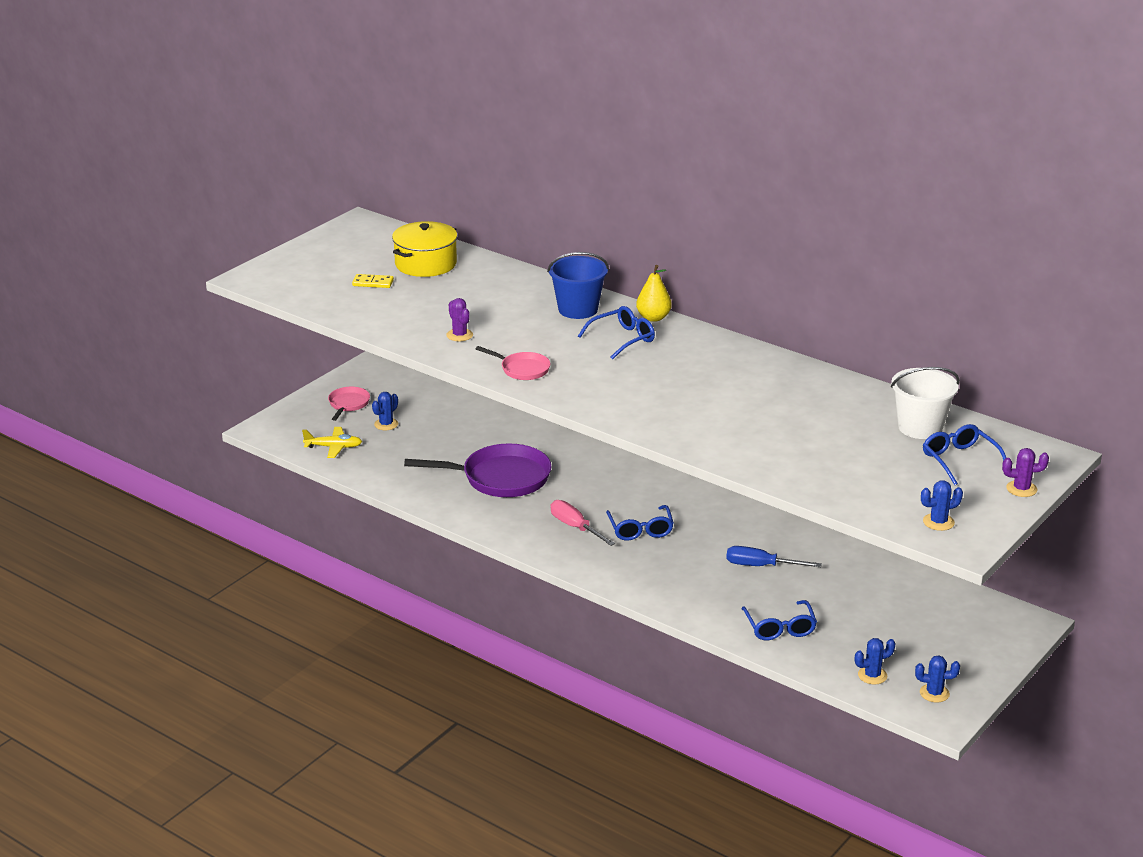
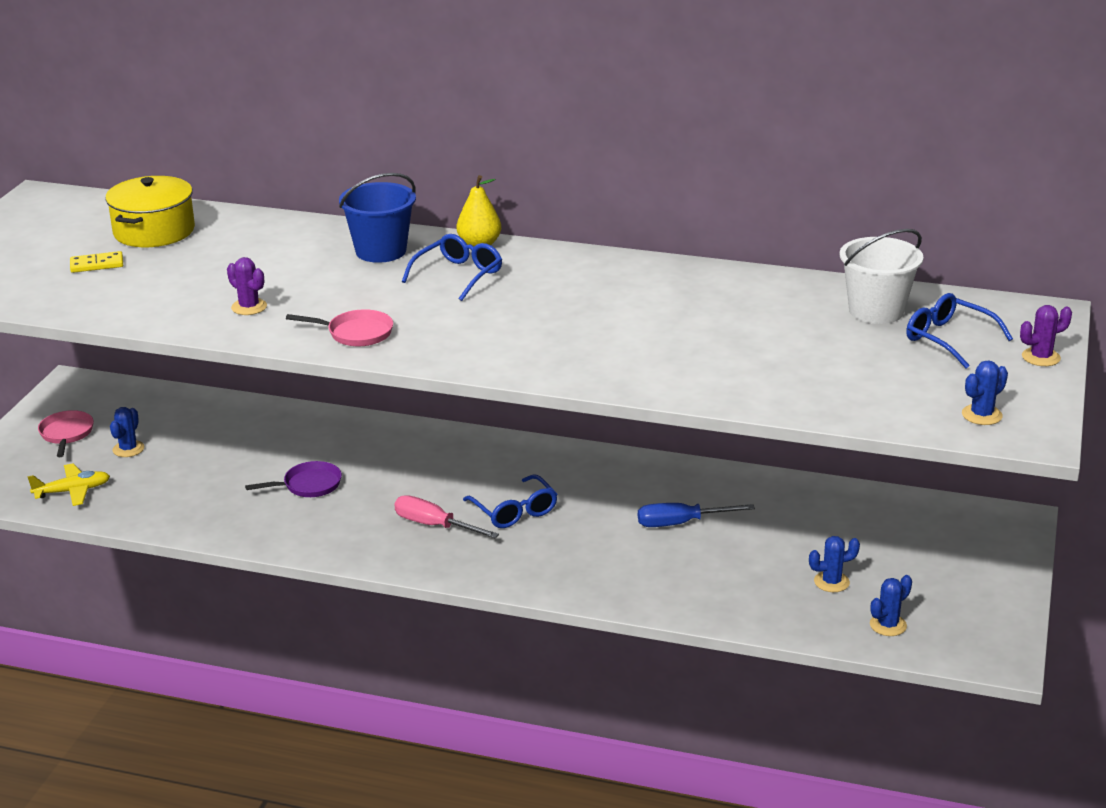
camera: 20 degrees left, 0 degrees up
(500, 478) = (309, 485): purple pan -> purple pan, size x0.51
(780, 628) = (748, 593): blue glasses -> none
(934, 693) = (969, 629): blue cactus -> blue cactus (831, 582)

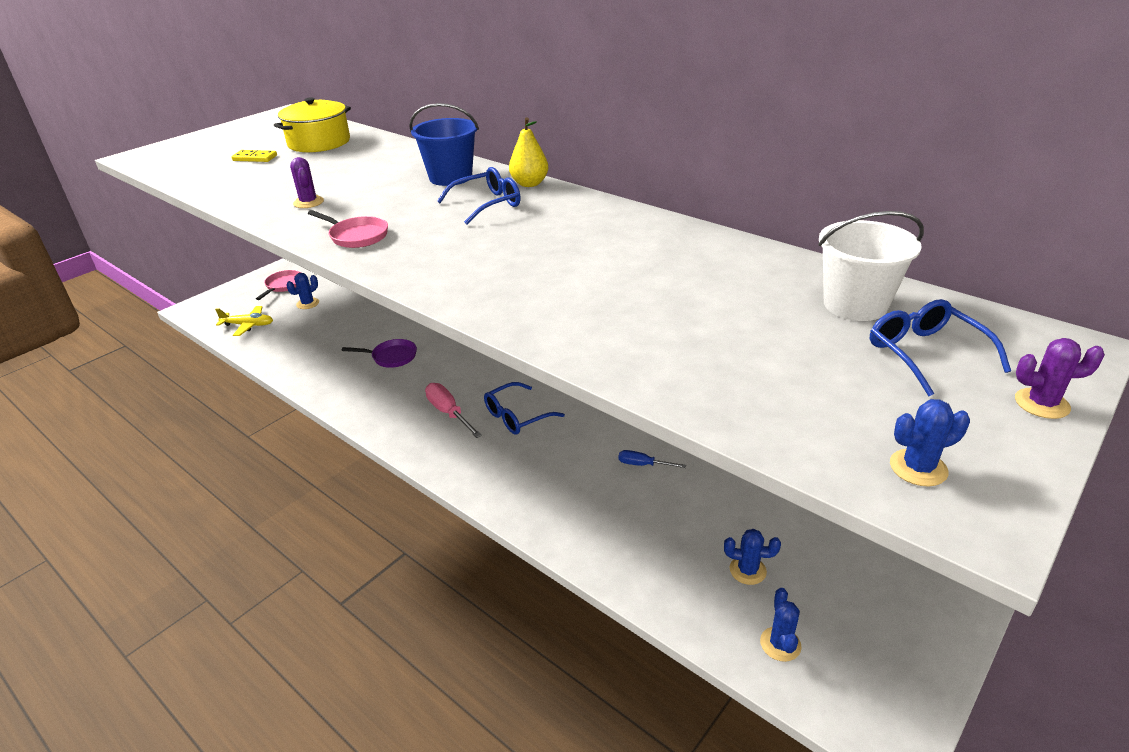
camera: 25 degrees right, 5 degrees up
(514, 511) = (517, 416): blue glasses -> blue glasses turned 60 degrees clockwise
(680, 523) = (643, 464): blue screwdriver -> blue screwdriver, size x0.62
(888, 625) = (780, 644): blue cactus -> blue cactus turned 75 degrees counterclockwise

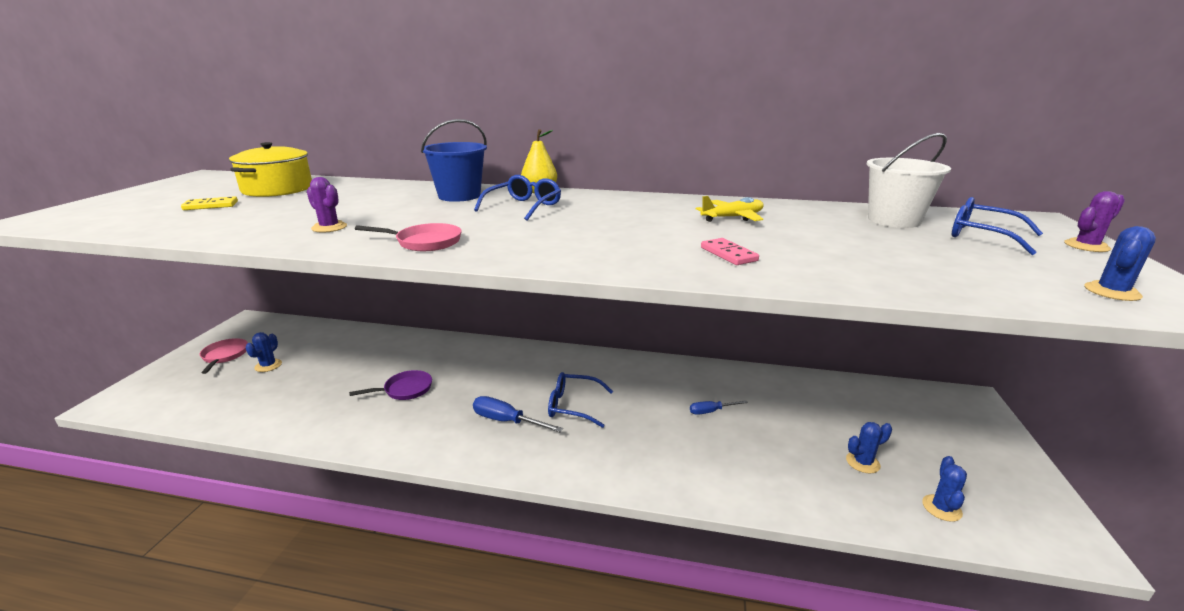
camera: 30 degrees left, 10 degrees down
(248, 325) = (204, 401): yellow plane -> yellow plane (732, 218)
(448, 413) = (506, 421): pink screwdriver -> blue screwdriver
(517, 416) = (573, 406): blue glasses -> blue glasses turned 75 degrees clockwise
(585, 310) = (728, 254): none -> pink domino
(780, 644) = (941, 508): blue cactus -> blue cactus turned 45 degrees clockwise

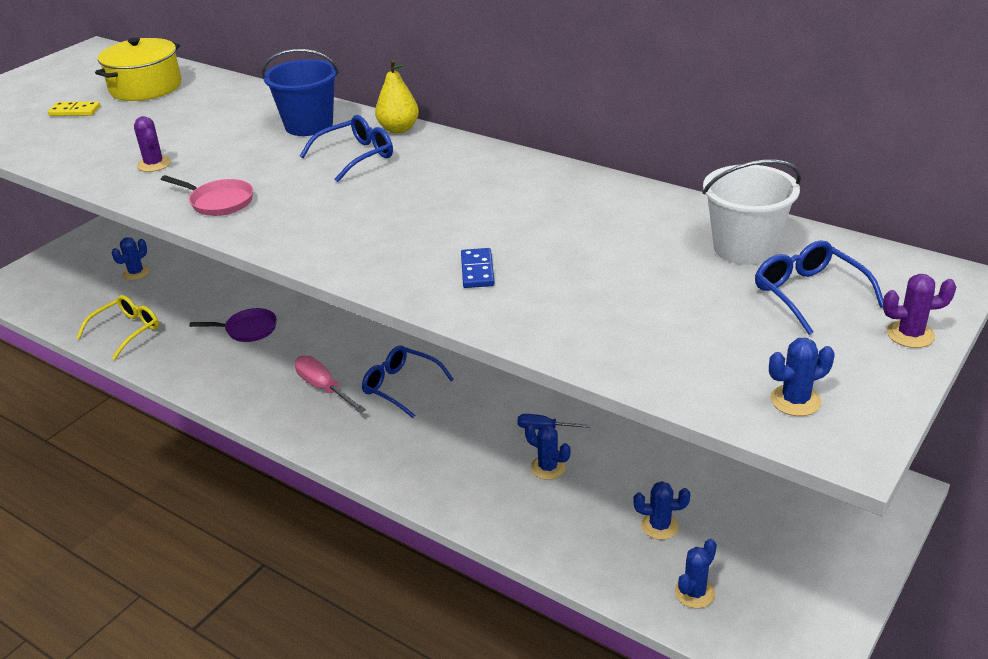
camera: 25 degrees right, 10 degrees up
(224, 356) = (102, 253): pink pan -> none
(280, 413) = (127, 331): none -> yellow glasses
(506, 421) = (323, 388): blue screwdriver -> pink screwdriver
(728, 254) = (477, 271): pink domino -> blue domino
(732, 218) = (558, 212): yellow plane -> none
(741, 440) = (548, 467): none -> blue cactus

